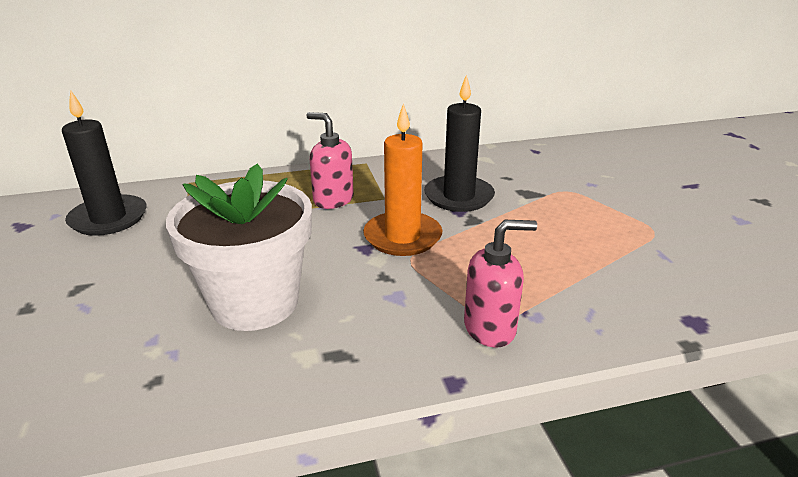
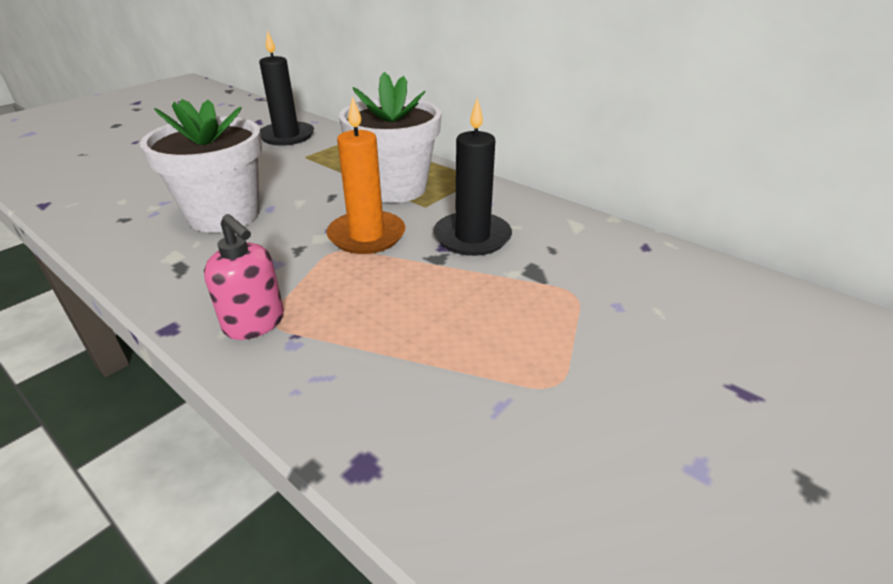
camera: 55 degrees right, 5 degrees up
(333, 200) = (395, 188): pink soap dispenser -> white flower pot

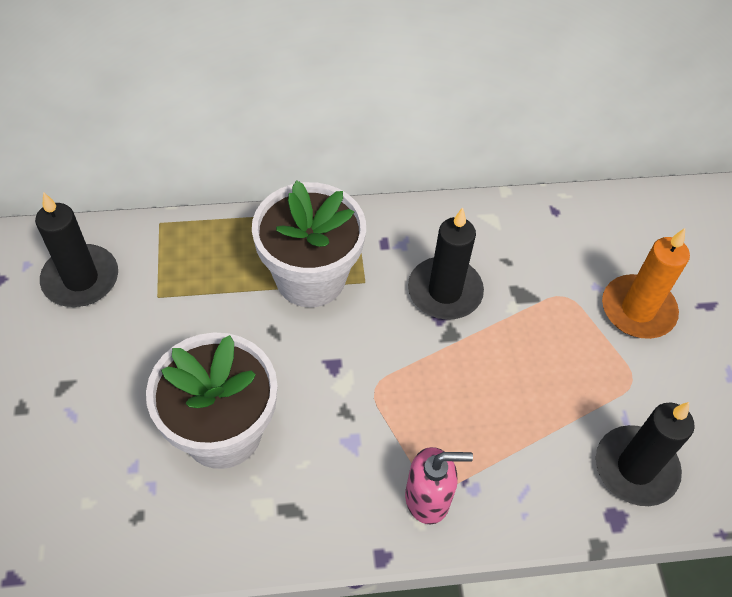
camera: 50 degrees left, 20 degrees up
(367, 236) = (373, 353): orange candle -> orange candle (637, 309)
(449, 447) = (635, 468): none -> black candle

